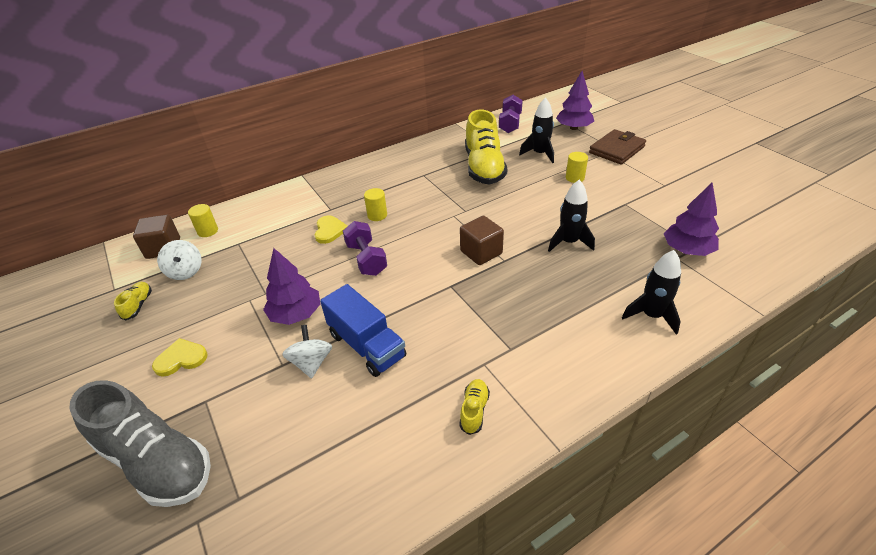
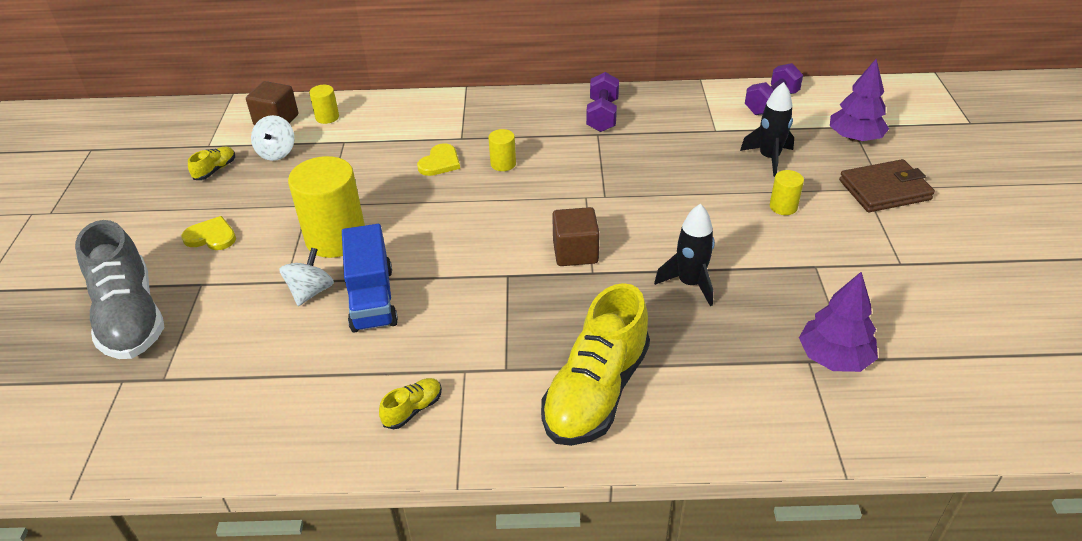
camera: 30 degrees right, 0 degrees up
(296, 314) = (336, 238): purple tree -> yellow cylinder
(366, 259) = (449, 209): purple dumbbell -> purple dumbbell (602, 115)
(484, 167) = (679, 151): yellow shoe -> yellow shoe (596, 392)
(651, 315) = (699, 410): black rocket -> none

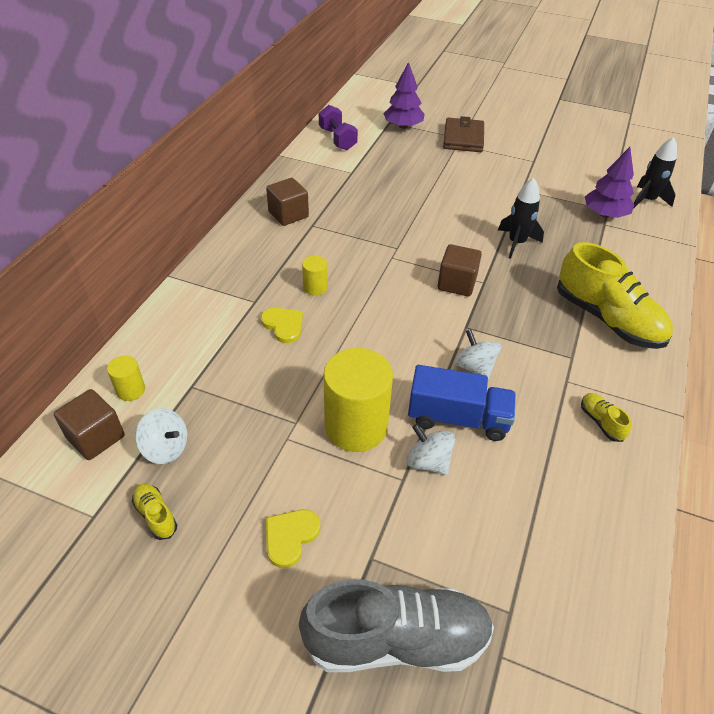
camera: 70 degrees left, 5 degrees up
(449, 295) = (474, 367): none -> white spinning top
(602, 115) = (288, 214): purple dumbbell -> brown cube
(769, 158) = (401, 164): black rocket -> black rocket (647, 200)
(783, 207) = (457, 178): yellow cylinder -> none

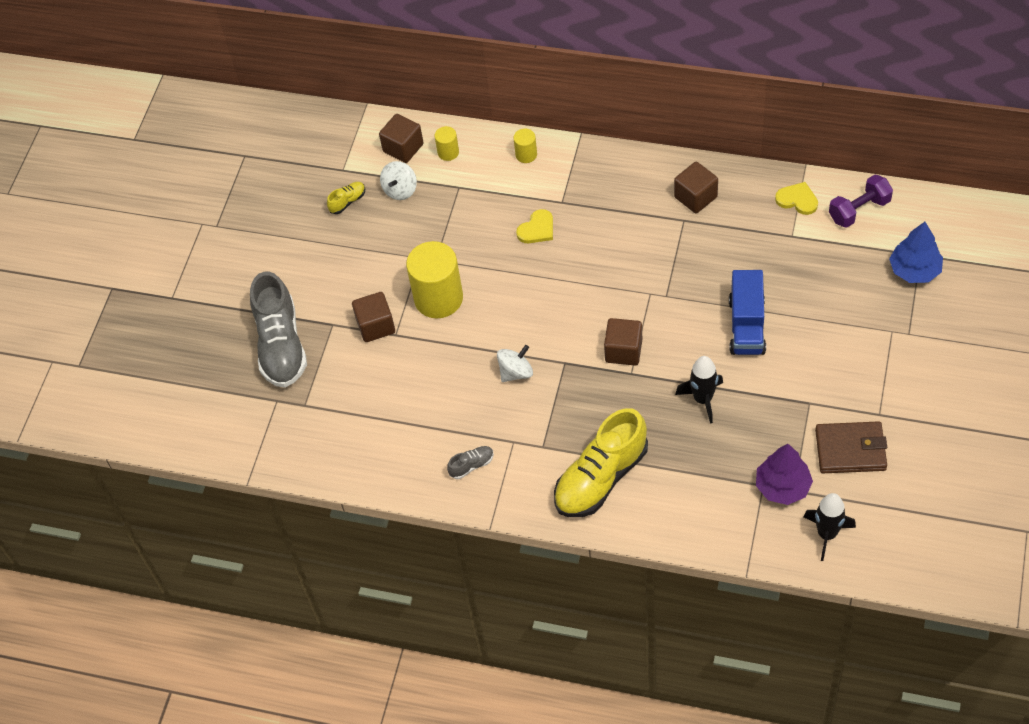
camera: 90 degrees right, 10 degrees up
(290, 537) = (342, 277): yellow heart -> yellow heart (797, 200)
(315, 287) = (590, 241): yellow cylinder -> yellow cylinder (526, 154)
(385, 501) = (376, 326): none -> brown cube
(403, 126) = (914, 270): purple tree -> blue tree
(428, 462) = (413, 348): white spinning top -> none
(458, 418) = (458, 364): blue truck -> blue truck (747, 325)
(463, 138) = (908, 336): brown wallet -> brown wallet (850, 450)
(601, 422) = (471, 465): yellow shoe -> grey shoe

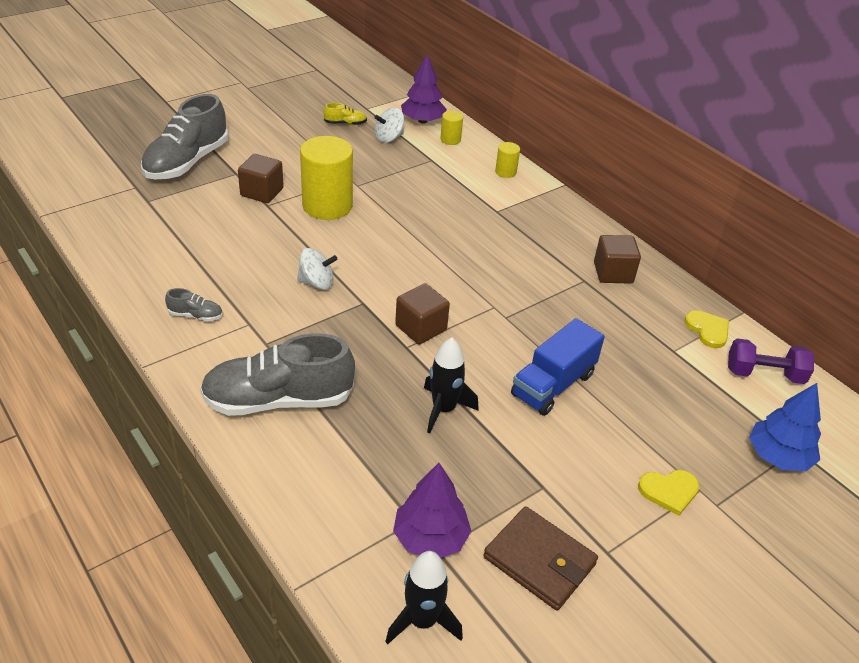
camera: 30 degrees right, 15 degrees down
(403, 148) = (422, 121): brown cube -> purple tree
(537, 229) = (456, 214): yellow heart -> yellow heart (669, 491)
(601, 478) = (278, 400): yellow shoe -> grey shoe

